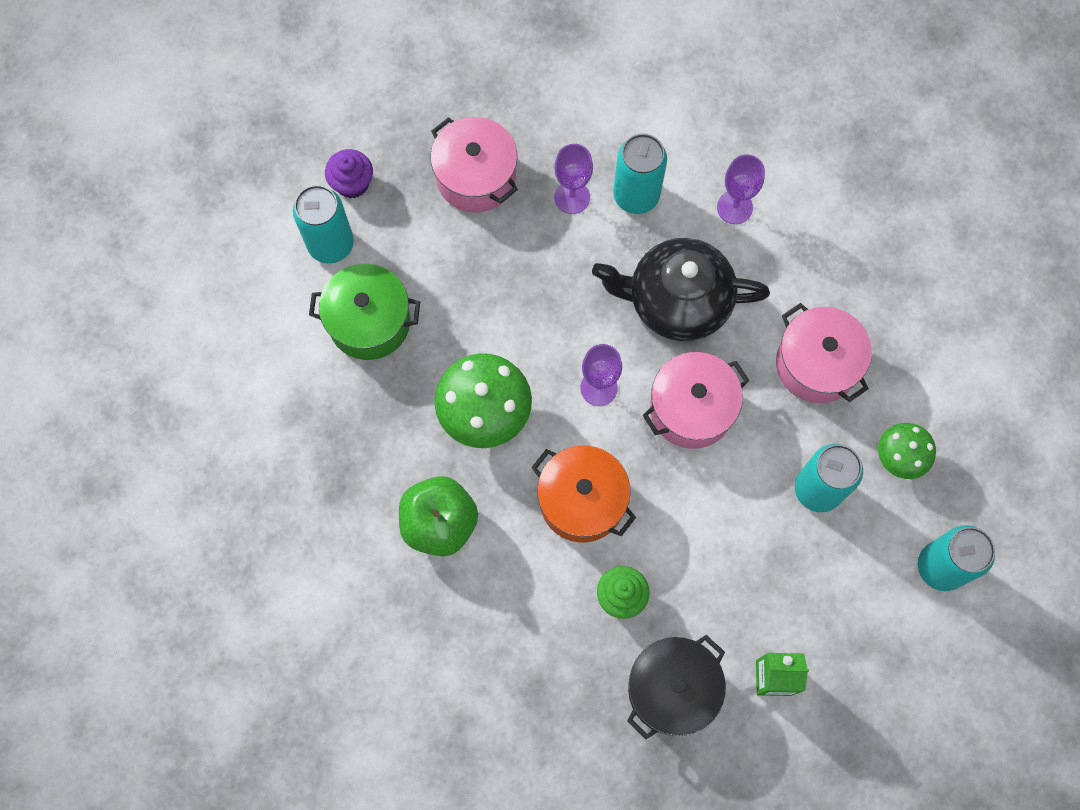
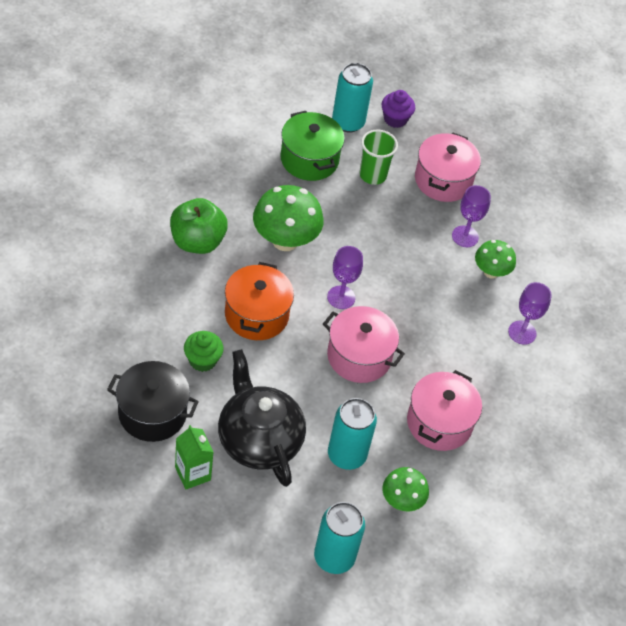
camera: 55 degrees right, 20 degrees down
(430, 257) = (372, 175): none -> green cup
(636, 195) = (491, 272): turquoise can -> green mushroom
(676, 301) = (431, 321): black teapot -> black teapot (258, 439)

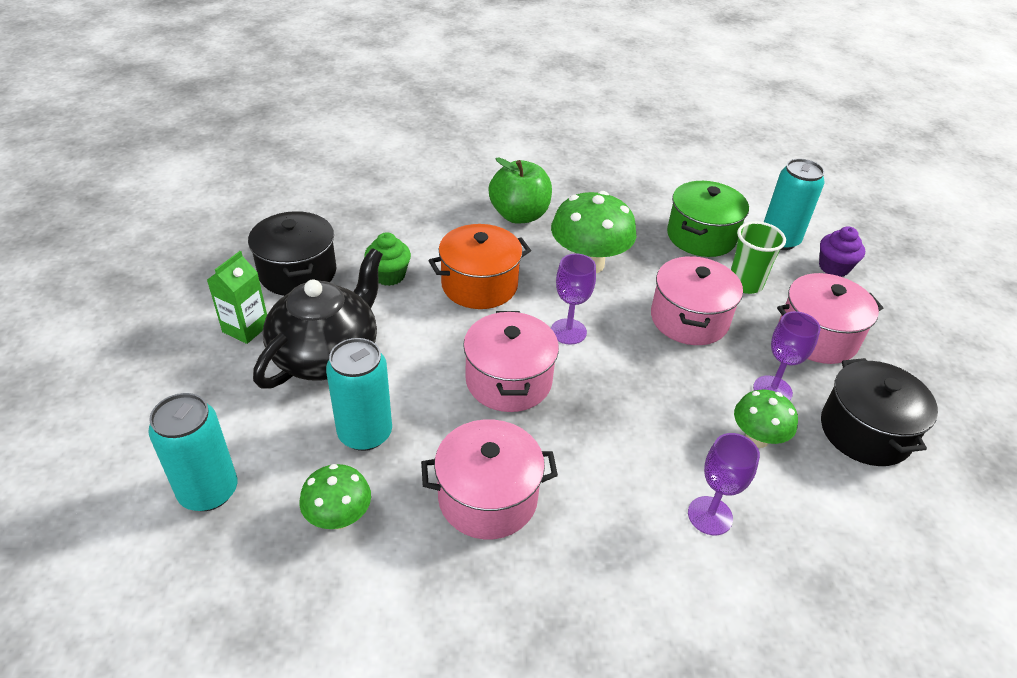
camera: 60 degrees right, 10 degrees down
(380, 228) = (689, 319): none -> pink pot
(522, 221) = (865, 431): none -> black pot

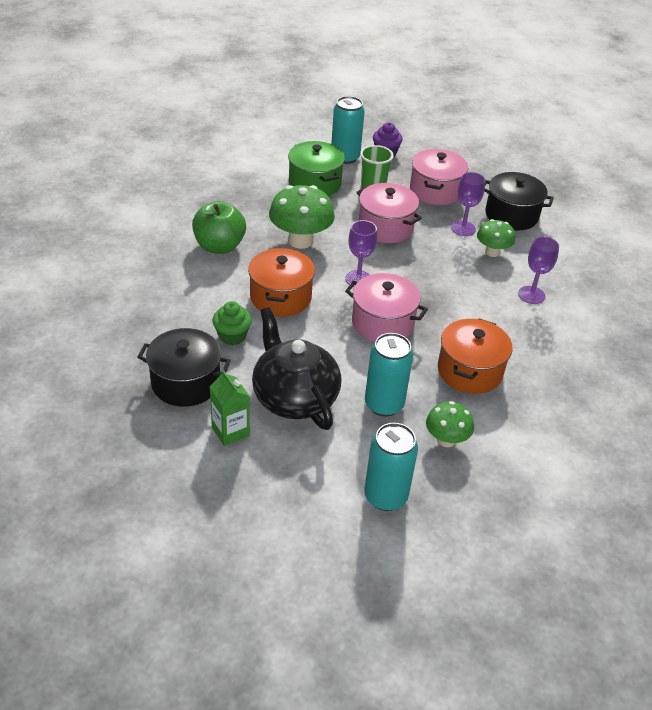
camera: 60 degrees left, 0 degrees up
(487, 497) = (469, 371): pink pot -> orange pot

